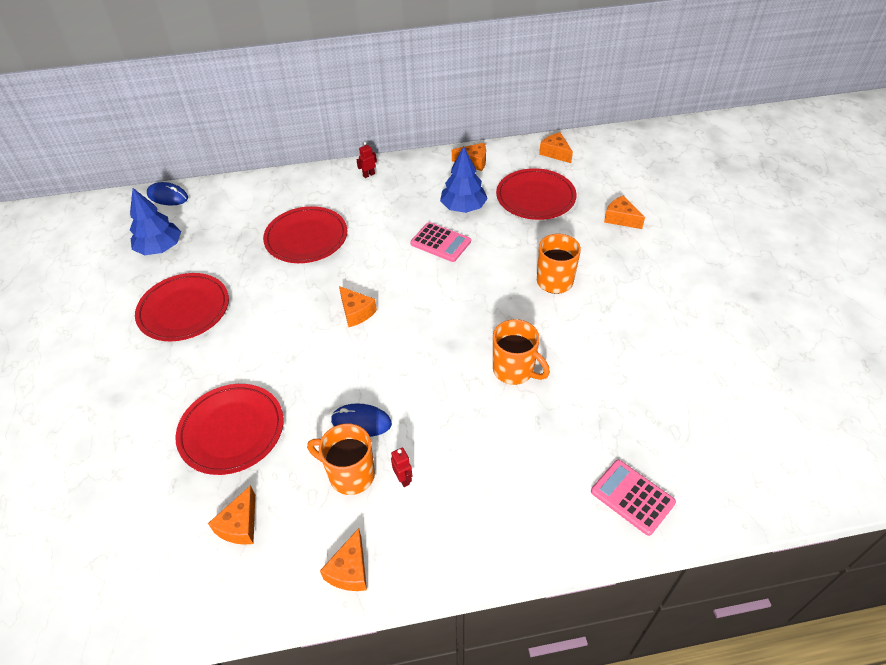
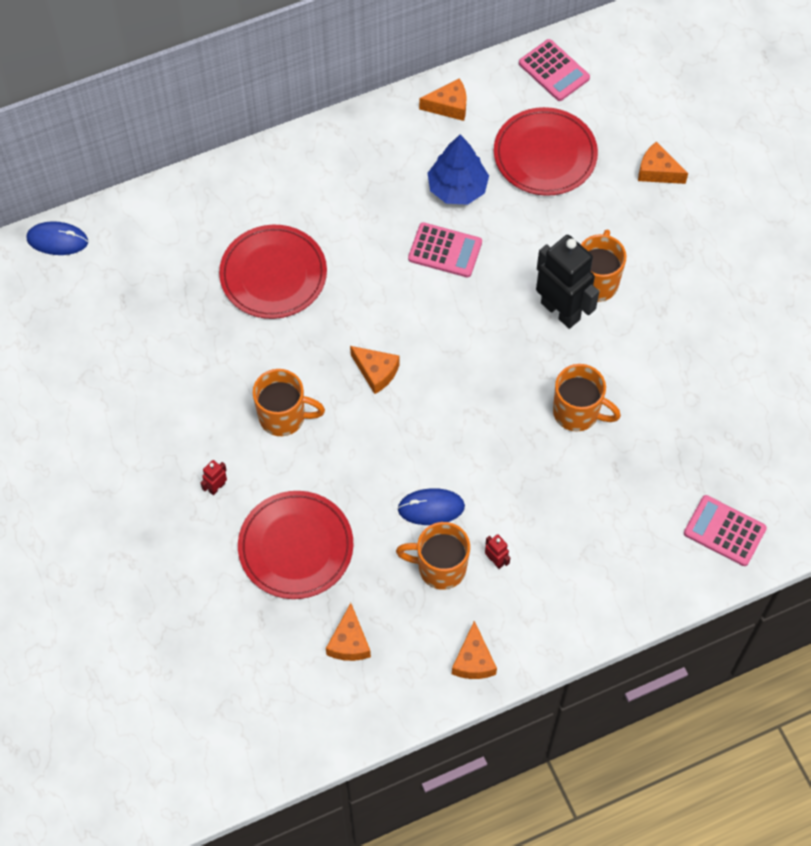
camera: 15 degrees left, 15 degrees up
(160, 248) = (91, 326): blue tree -> none
(184, 310) = (168, 409): red plate -> none
(269, 330) = (284, 417): none -> orange mug
(368, 175) = (315, 154): red robot -> red robot (216, 487)
(520, 295) = (560, 311): none -> black robot
(555, 153) = (554, 71): orange cheese -> pink calculator

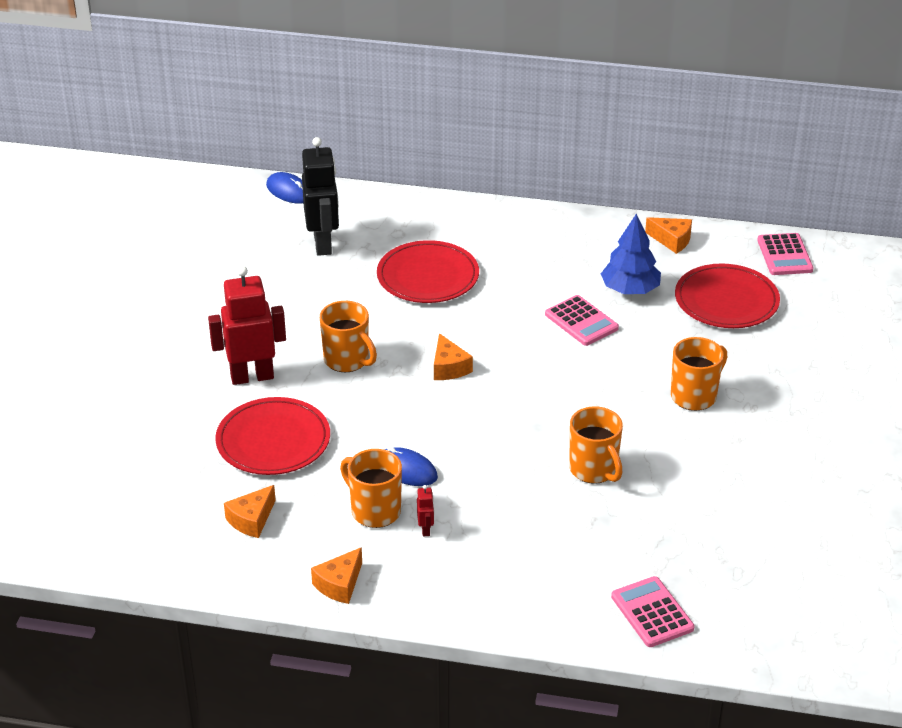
camera: 35 degrees right, 25 degrees down
(216, 487) = (252, 377): red robot -> red robot, size x2.47
(560, 311) = (644, 400): black robot -> black robot (323, 244)
(657, 171) = (819, 351): orange cheese -> none

